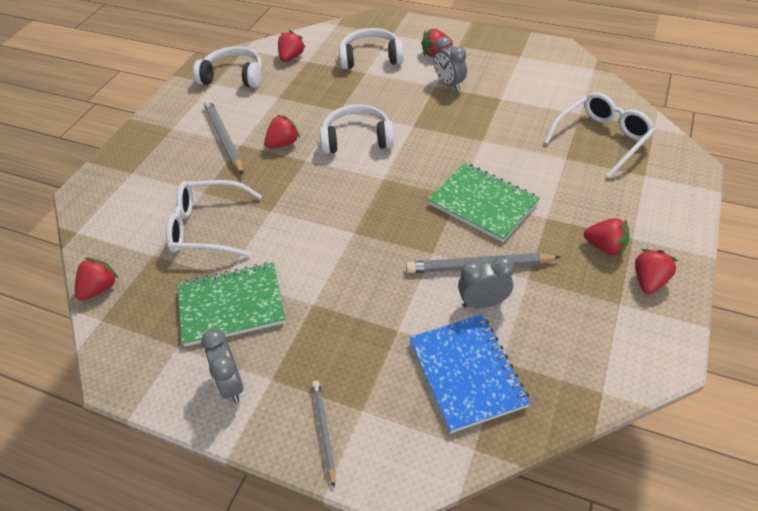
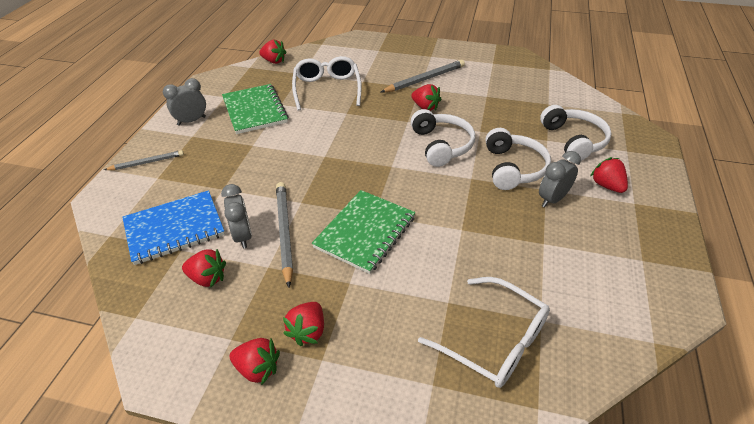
camera: 80 degrees right, 5 degrees down
(233, 76) = (506, 70): white headphones -> white headphones (513, 168)
(291, 57) = (549, 94): red strawberry -> red strawberry (207, 278)

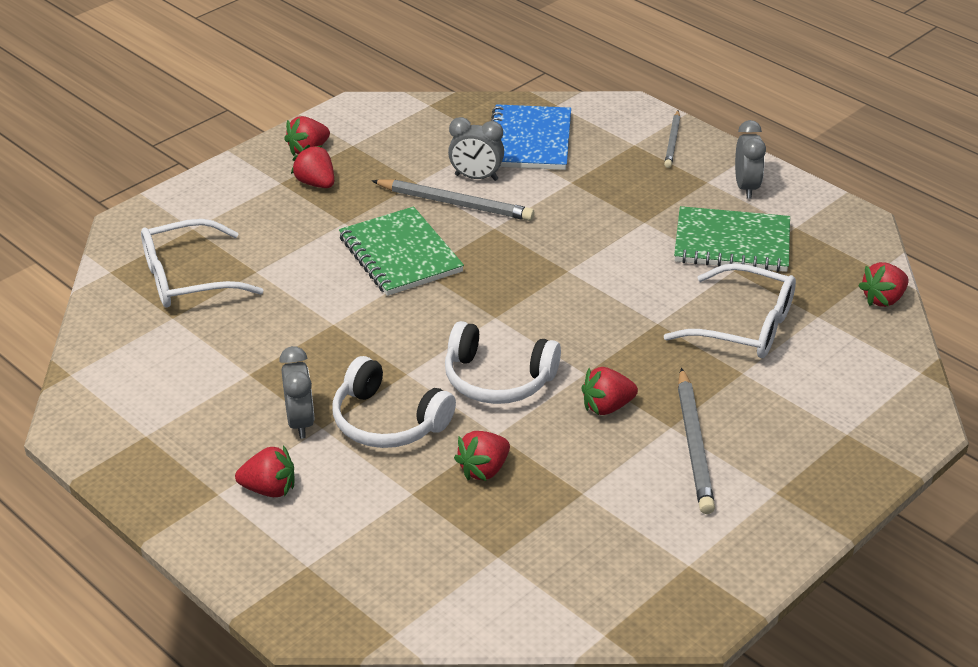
camera: 120 degrees right, 5 degrees down
(207, 278) = (437, 146): red strawberry -> red strawberry (484, 470)
(574, 140) = (383, 521): white headphones -> none

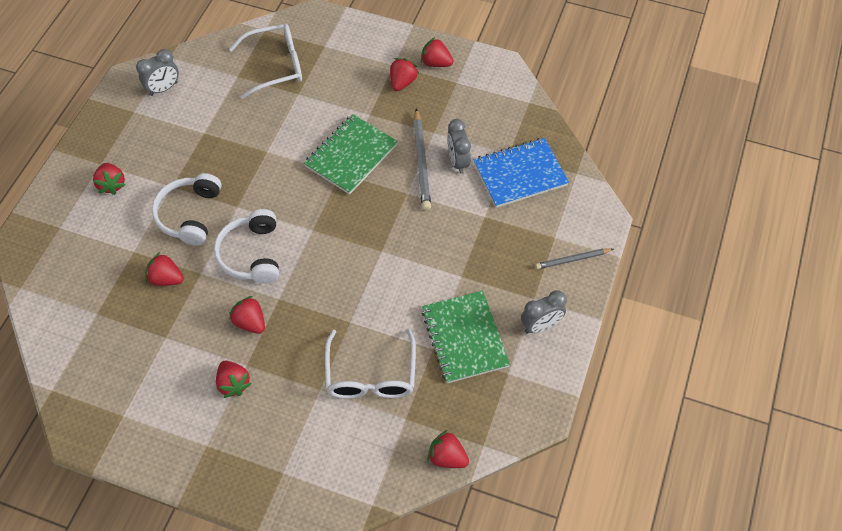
camera: 65 degrees right, 20 degrees up
(188, 278) = (275, 66): white glasses -> white glasses turned 120 degrees clockwise
(300, 422) = (172, 174): grey clock -> grey clock (163, 89)
(694, 445) = (233, 383): grey pencil -> red strawberry

